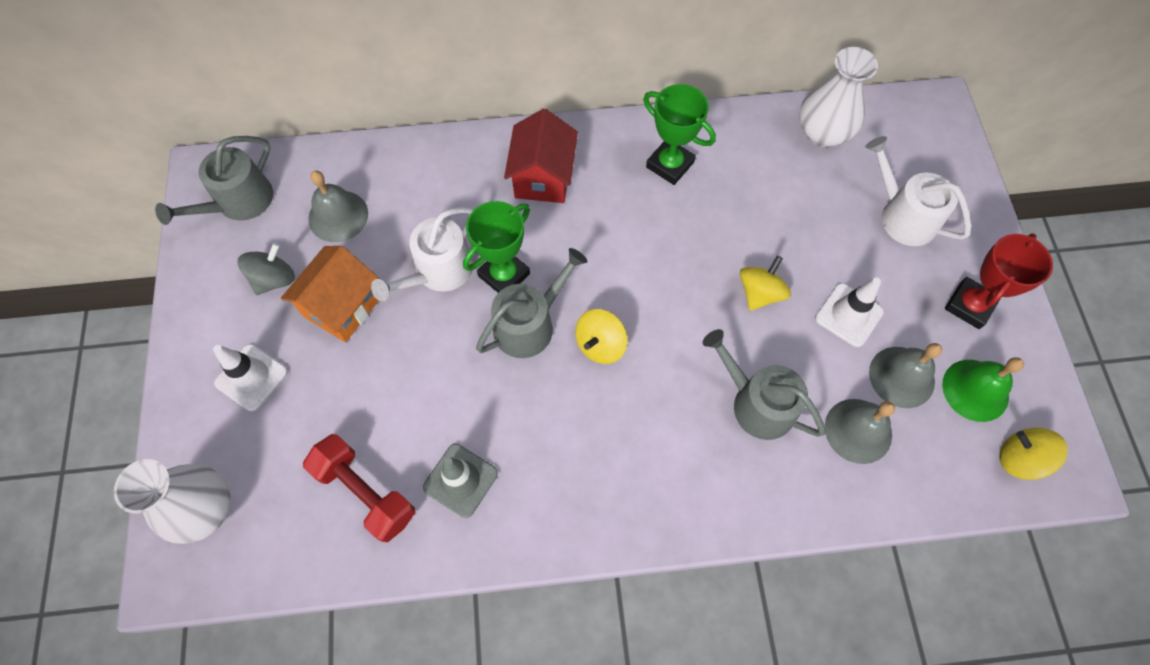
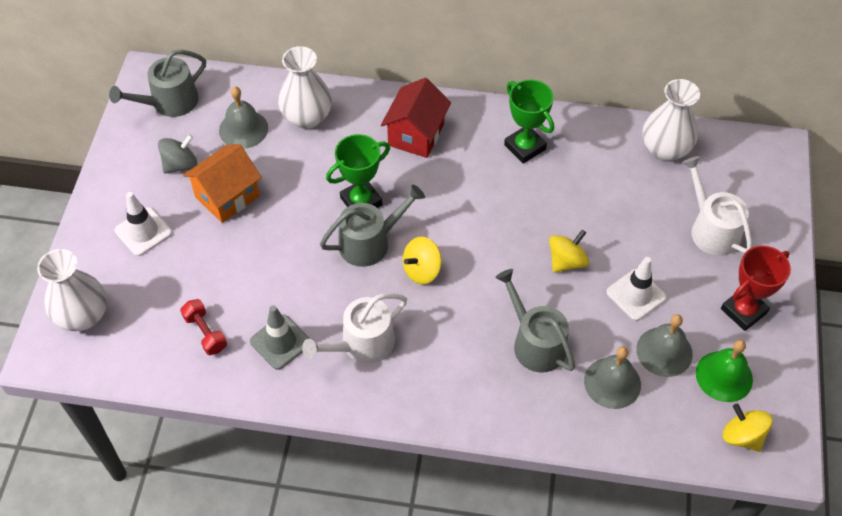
camera: 15 degrees right, 10 degrees down
(365, 492) = (205, 333): red dumbbell -> red dumbbell, size x0.64
(410, 184) = (307, 117): none -> white vase
(438, 271) = (310, 187): white watering can -> white watering can (362, 344)

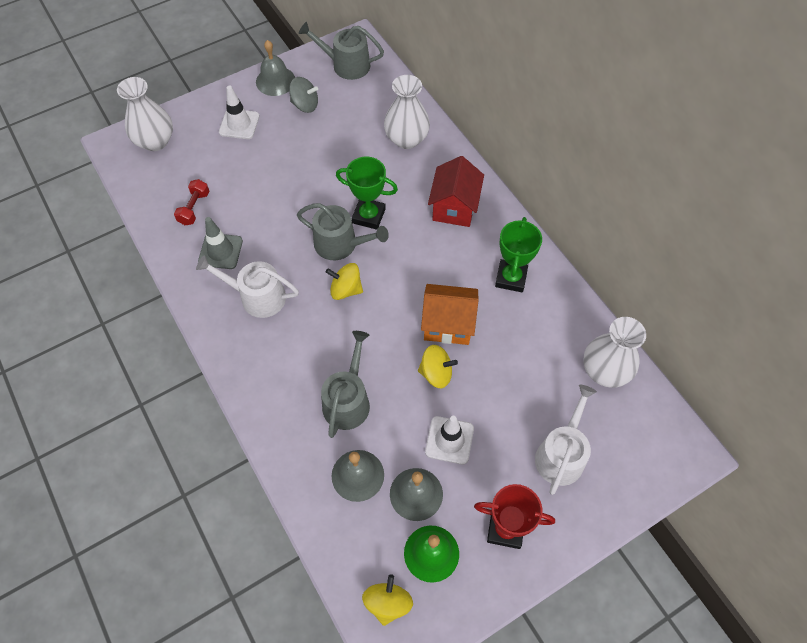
camera: 50 degrees right, 5 degrees up
(227, 196) = (304, 145): orange house -> orange house (448, 324)
(243, 129) = (363, 114): grey bell -> grey bell (275, 81)
(416, 135) = (454, 207): red house -> red house turned 60 degrees counterclockwise

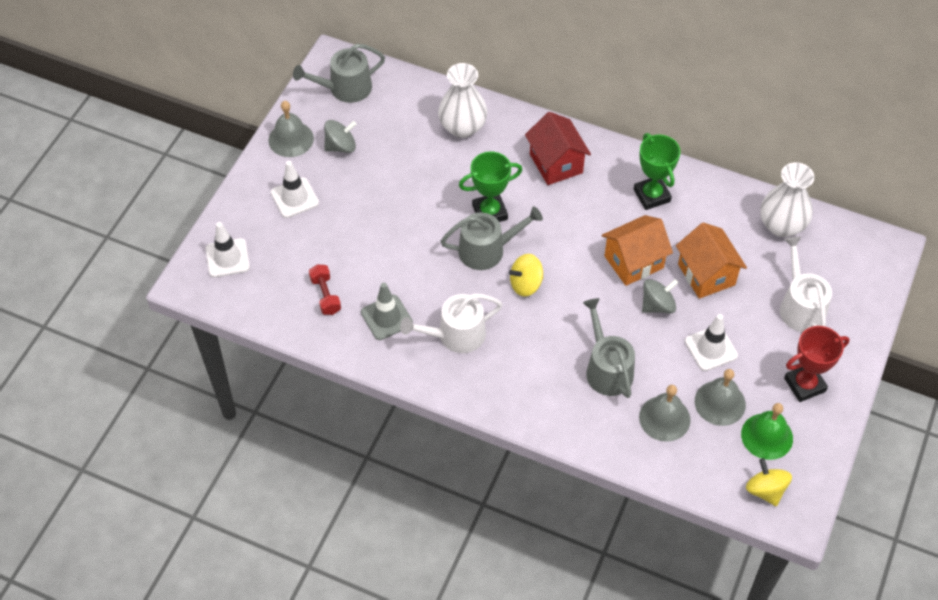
camera: 35 degrees left, 5 degrees down
(155, 141) = (227, 258): white vase -> white traffic cone
(436, 373) = (657, 305): yellow spinning top -> grey spinning top
(500, 373) = (706, 274): none -> orange house

